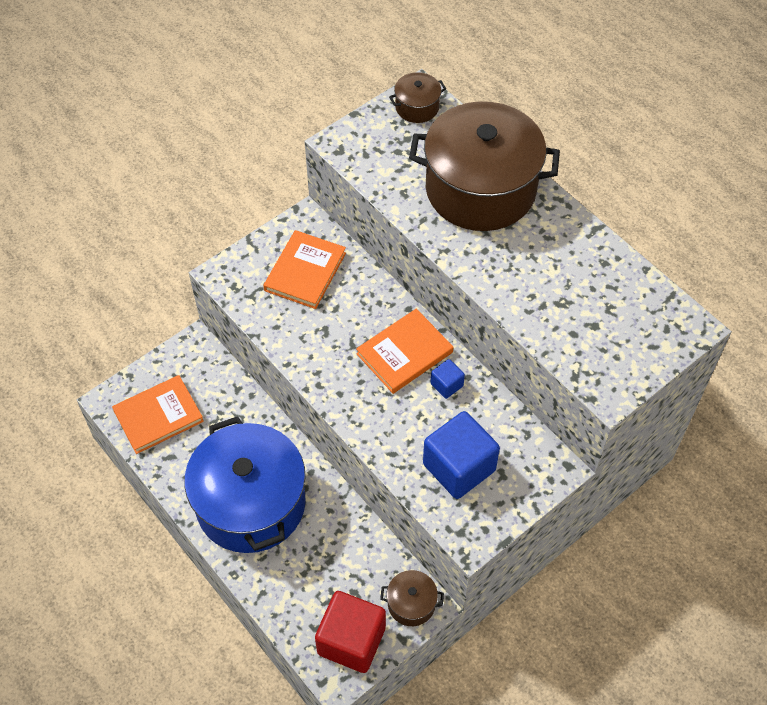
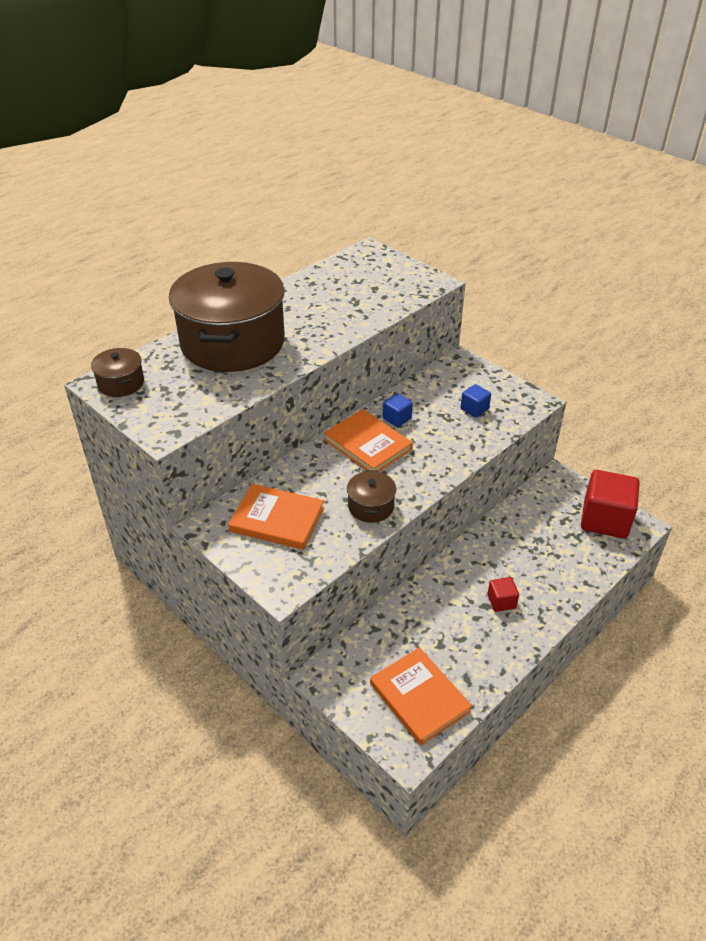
camera: 95 degrees left, 15 degrees down
(251, 503) = (501, 601): blue pot -> red cube
(411, 604) = (559, 486): brown pot -> brown pot (371, 506)
(459, 467) = (474, 409): blue cube -> blue cube, size x0.47

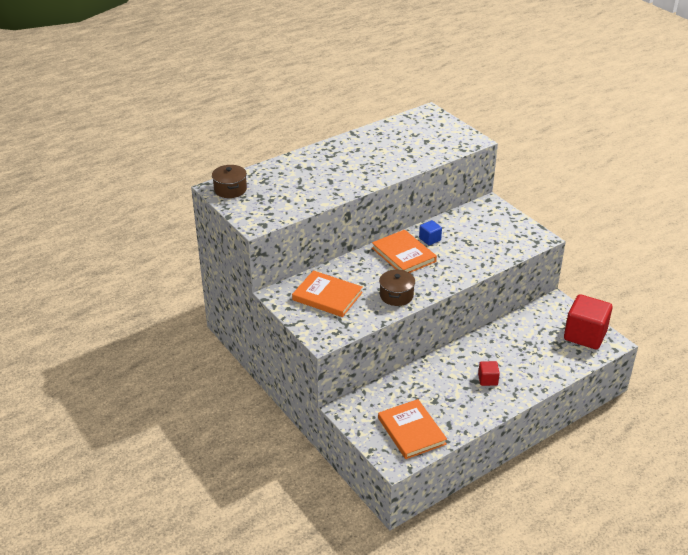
camera: 10 degrees right, 5 degrees down
(232, 343) = (313, 170): brown pot -> none
(474, 409) = (491, 239): blue cube -> none

